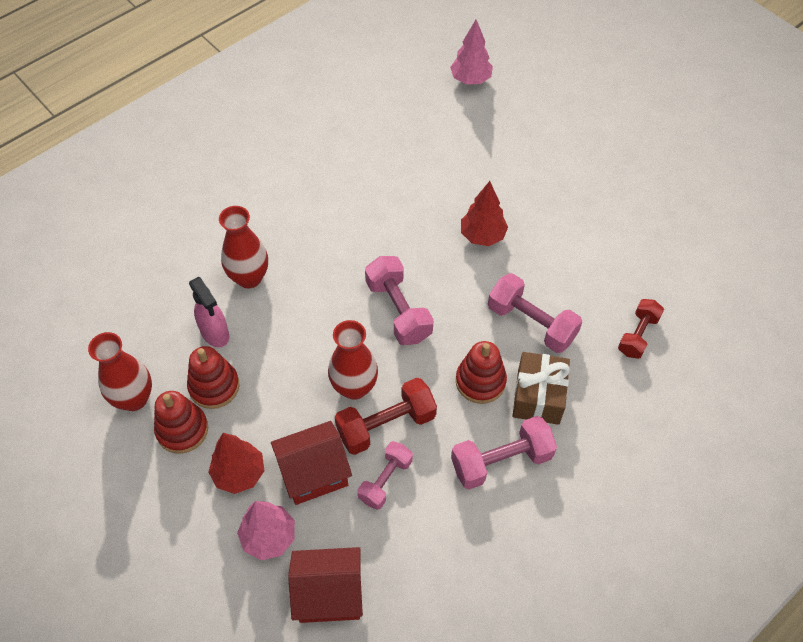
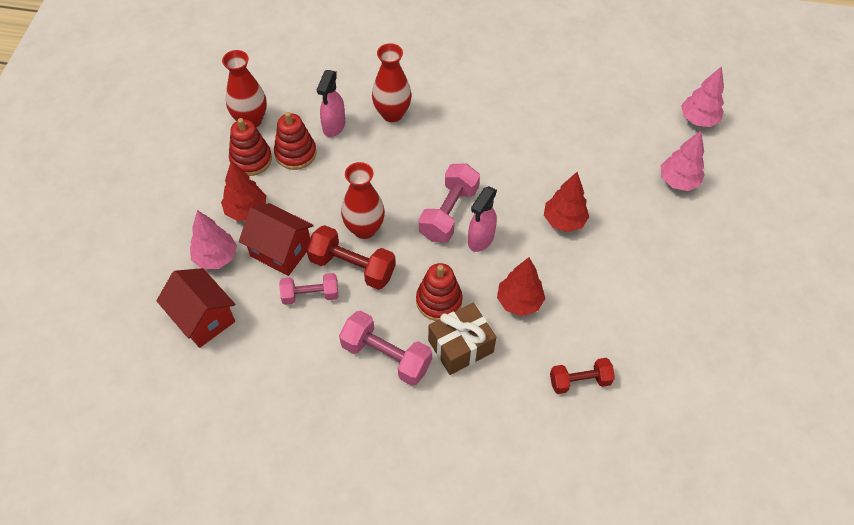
camera: 50 degrees right, 0 degrees up
(447, 307) = (480, 239): none -> pink spray bottle
(515, 136) = (678, 181): none -> pink tree
(531, 323) = (519, 301): pink dumbbell -> red tree

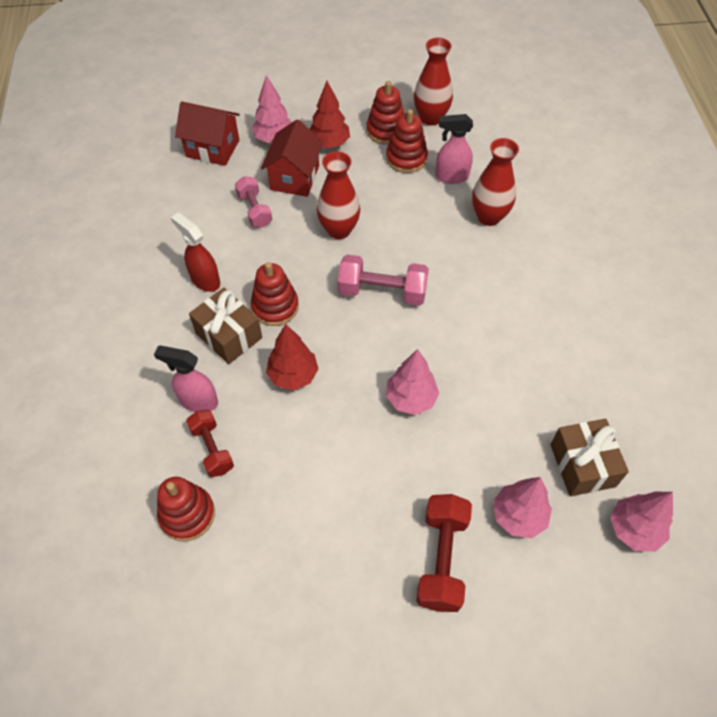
camera: 75 degrees right, 0 degrees up
(203, 318) = (213, 148): red house -> red house turned 75 degrees clockwise
(352, 267) = (293, 232): red dumbbell -> red dumbbell (442, 559)
(386, 356) = (205, 280): pink dumbbell -> red spray bottle
(480, 239) = (359, 326): pink spray bottle -> pink spray bottle (198, 401)
(564, 221) = (411, 399): red tree -> pink tree
(639, 411) = (187, 514): none -> red stacking toy
(644, 131) = (582, 465): none -> brown gift

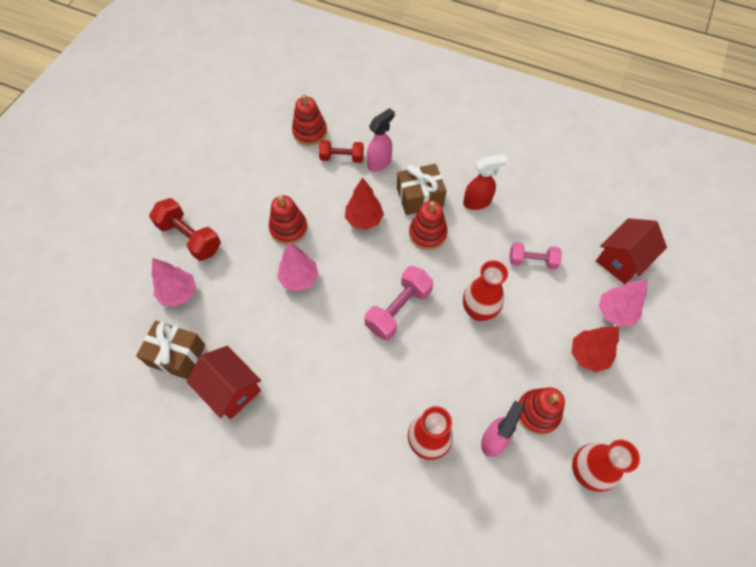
camera: 120 degrees right, 5 degrees up
(294, 178) = (556, 306): red house -> red house (231, 389)
(386, 131) = (585, 416): red stacking toy -> red stacking toy (288, 228)
(634, 529) = (116, 356): pink tree -> none

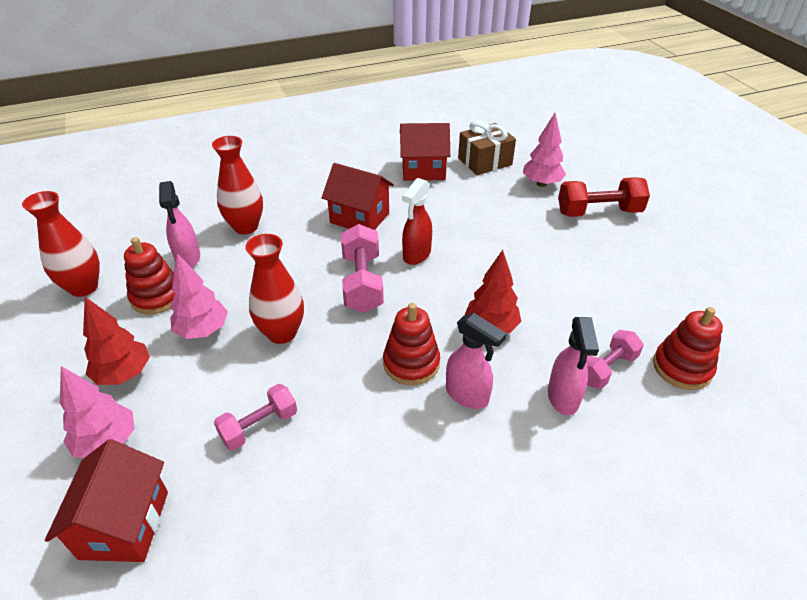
camera: 135 degrees right, 20 degrees down
(288, 228) = (542, 270): red stacking toy -> none
(299, 278) = (475, 246): pink tree -> pink tree (203, 331)
(339, 374) = (359, 218): none -> red house
(342, 157) = (606, 369): red dumbbell -> pink dumbbell
(419, 197) = (467, 395): brown gift -> pink spray bottle
(477, 202) = (394, 447): red spray bottle -> red spray bottle (416, 255)

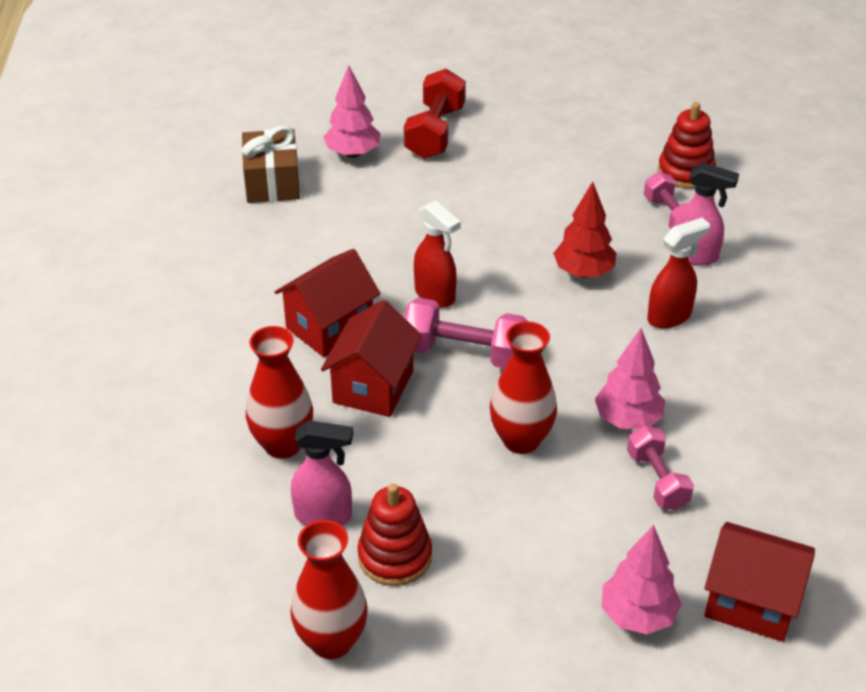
camera: 70 degrees left, 0 degrees up
(124, 374) = (533, 597): red tree -> none
(203, 331) = (485, 513): pink tree -> pink tree (628, 420)
(411, 363) = (612, 345): red stacking toy -> none
(423, 170) = (254, 241): red house -> red house (373, 386)
(467, 395) = (670, 316): pink spray bottle -> red spray bottle

